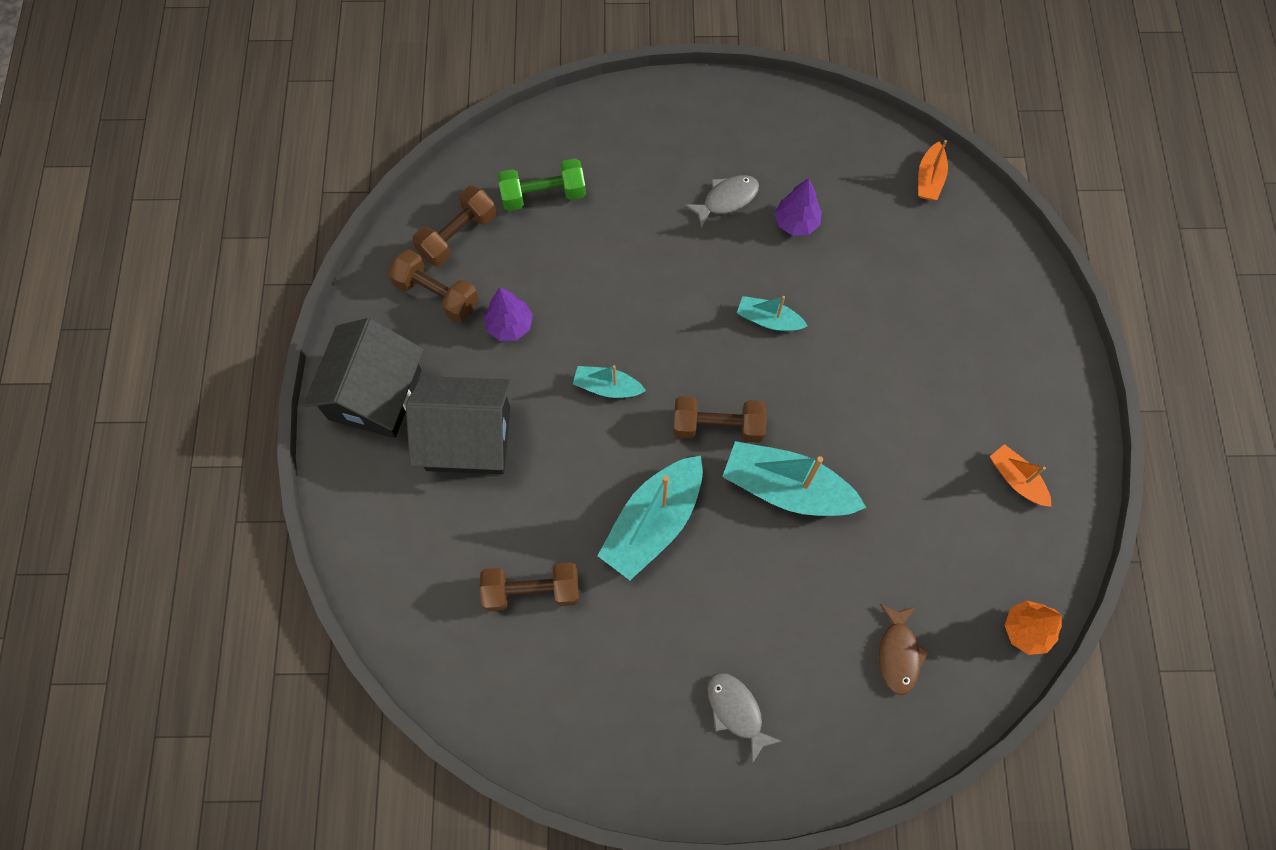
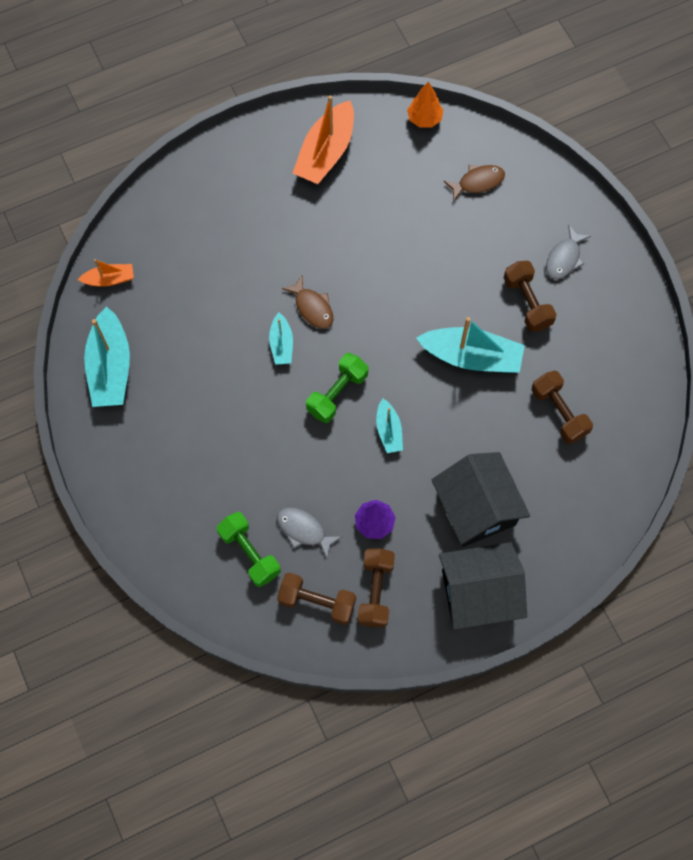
camera: 115 degrees left, 0 degrees up
(679, 352) = (337, 393): none -> green dumbbell
(718, 426) = (381, 345): brown dumbbell -> brown dumbbell (527, 302)
(726, 199) = (191, 414): grey fish -> grey fish (304, 530)
(787, 488) = (403, 284): turquoise boat -> turquoise boat (110, 367)
(796, 223) = (190, 356): purple tree -> none
(801, 372) = (312, 307): none -> brown fish
(1016, 479) = (326, 153): orange boat -> orange boat, size x1.88

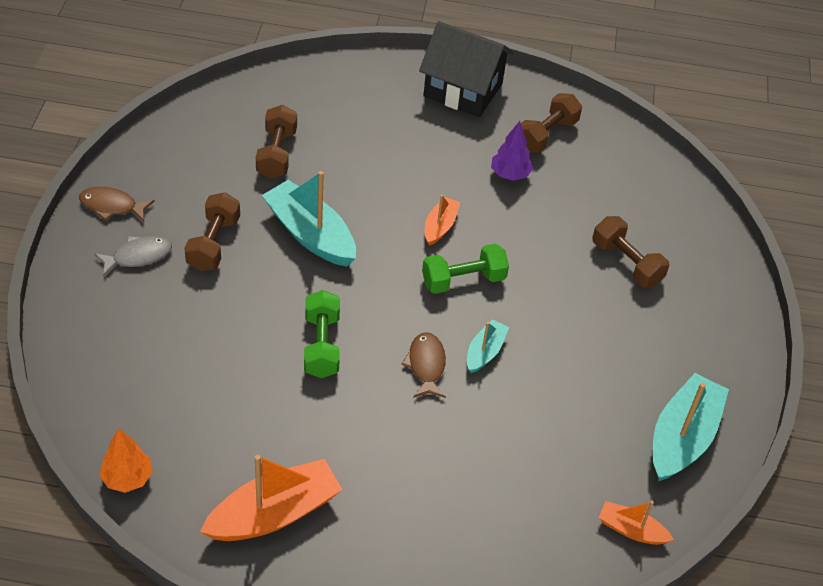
camera: 150 degrees left, 20 degrees down
(250, 553) = (637, 215): green dumbbell -> green dumbbell (321, 345)
(304, 530) = (577, 203): grey fish -> none
(317, 602) = (602, 154): brown dumbbell -> brown dumbbell (626, 263)
(389, 430) = (440, 226): turquoise boat -> orange boat
(476, 508) = (413, 136): black house -> none
(478, 182) = (143, 374): brown fish -> brown fish (112, 206)

